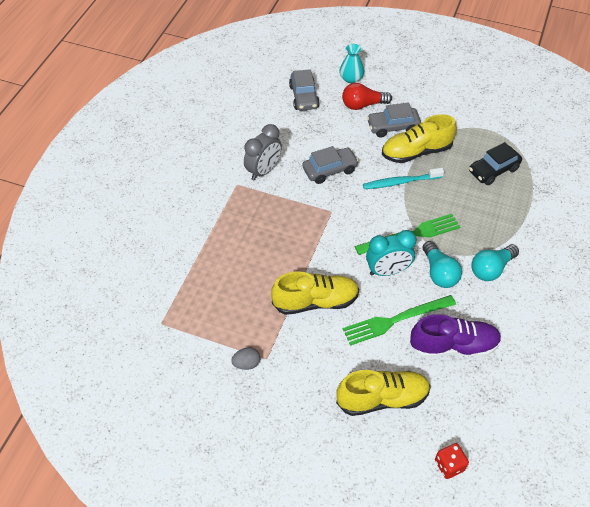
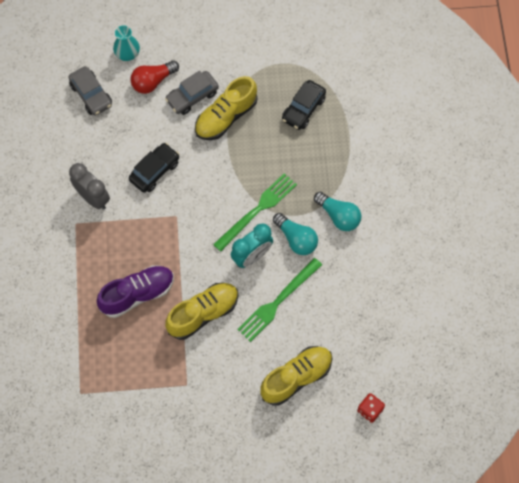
camera: 25 degrees left, 15 degrees up
(246, 364) = (172, 397): grey egg -> none
(263, 171) = (93, 198): grey clock -> grey clock turned 60 degrees counterclockwise
(330, 170) = (155, 171): grey car -> black car
(401, 182) = (225, 157): turquoise toothbrush -> none
(453, 346) = (334, 304): purple shoe -> purple shoe (137, 294)
(491, 269) = (338, 216): turquoise light bulb -> turquoise light bulb turned 75 degrees counterclockwise

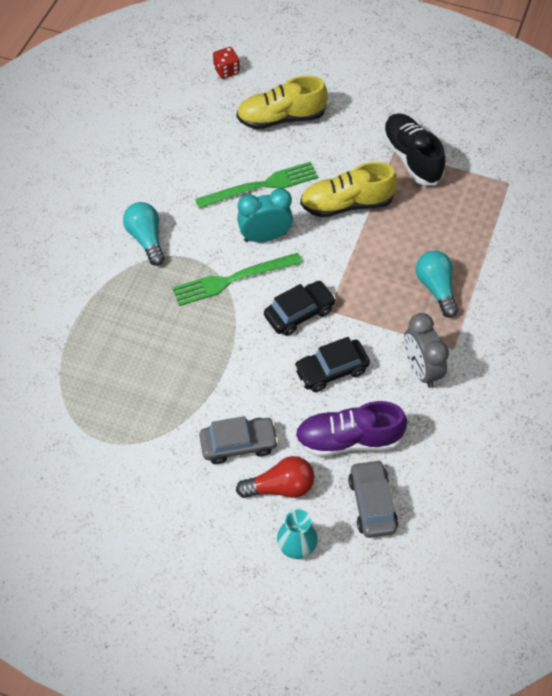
camera: 155 degrees left, 10 degrees down
(137, 294) = (410, 248): purple shoe -> purple shoe (348, 439)
(169, 384) = (411, 158): none -> black shoe
(226, 117) = (210, 400): yellow shoe -> none
(296, 239) = (207, 235): turquoise light bulb -> turquoise light bulb (436, 288)
(303, 109) = (110, 370): black car -> black car (299, 313)

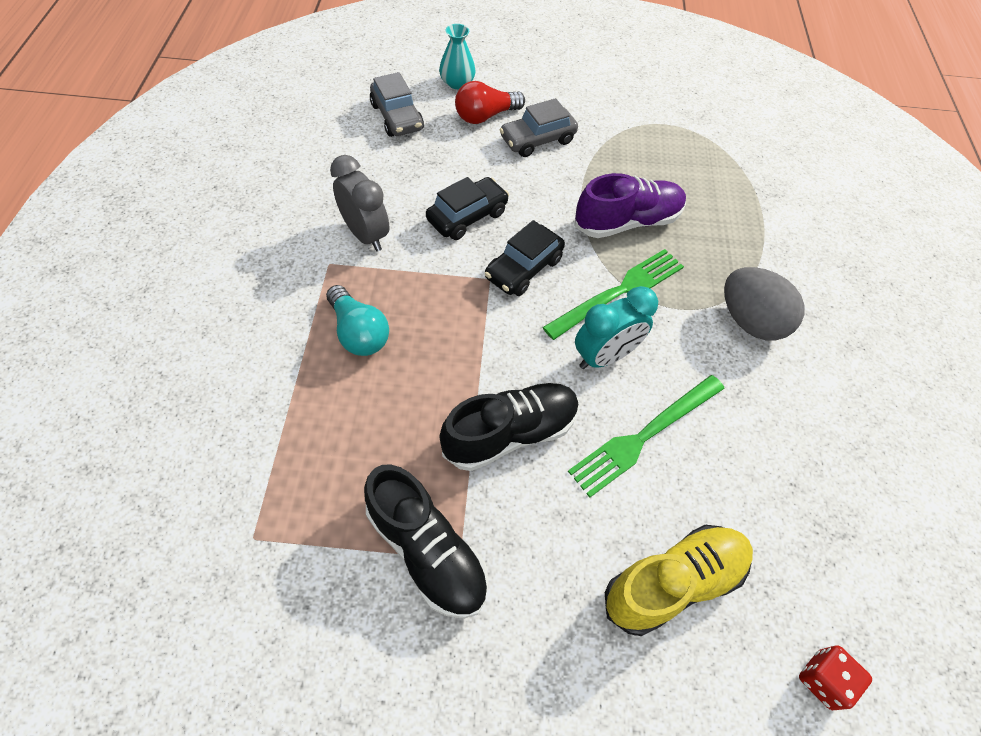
camera: 160 degrees right, 0 degrees up
(146, 239) = (750, 321): turquoise light bulb -> grey egg
(346, 204) = (510, 433): yellow shoe -> black shoe
(348, 439) = (432, 160): purple shoe -> purple shoe (627, 222)

